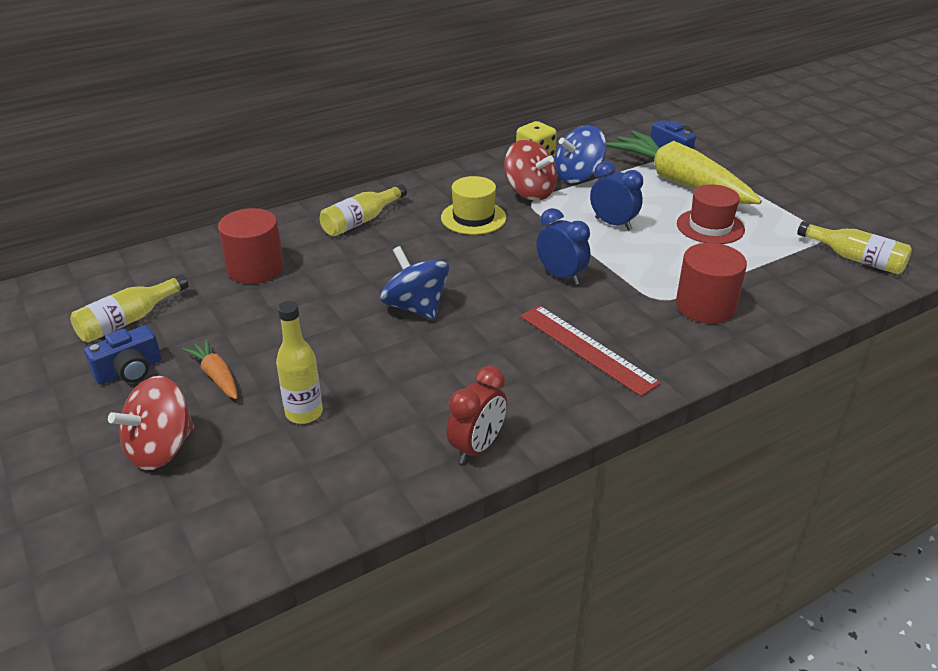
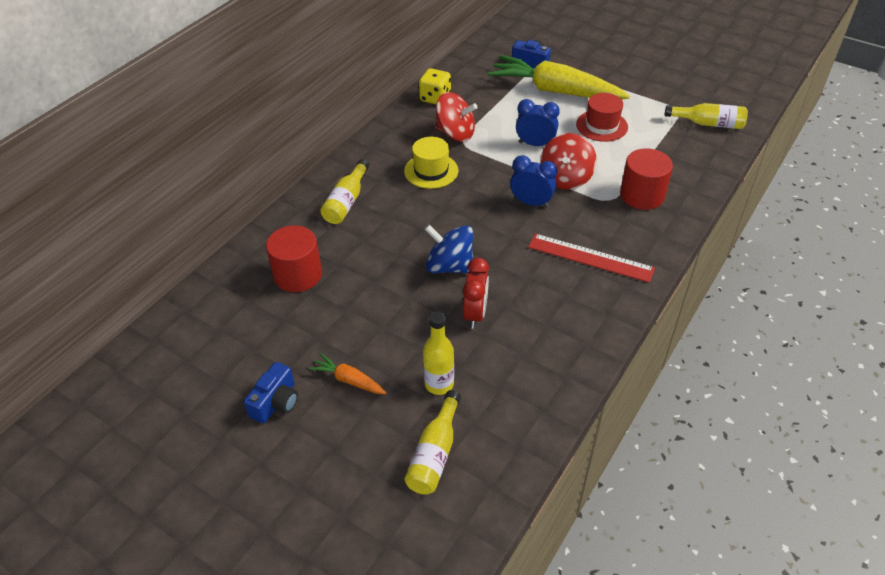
camera: 25 degrees left, 10 degrees up
(129, 320) = (234, 359): yellow bottle -> yellow bottle (435, 453)
(161, 449) = (359, 455): red spinning top -> red spinning top (565, 178)
(477, 447) = (575, 363): red clock -> red clock (475, 314)
(577, 176) = (480, 107): blue spinning top -> none

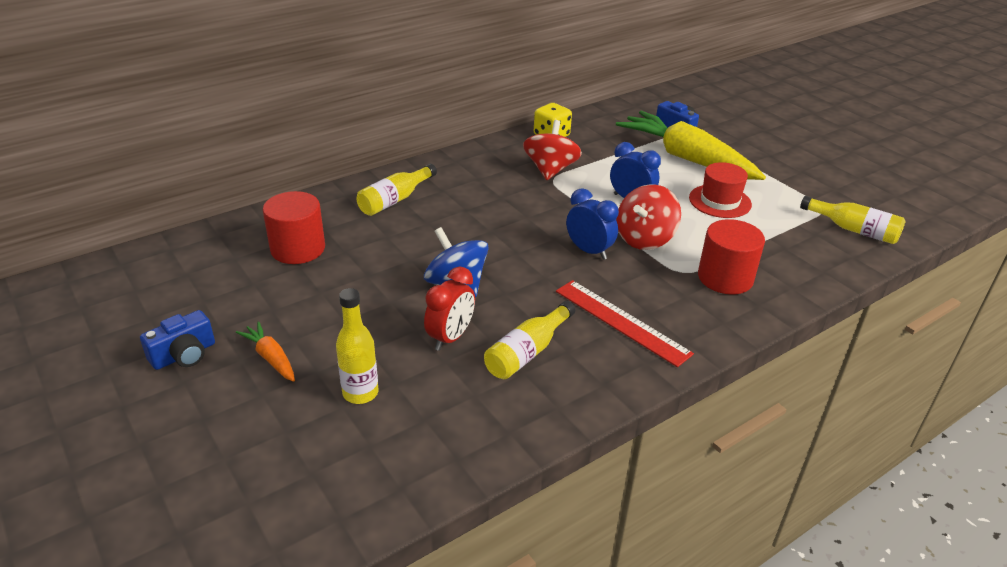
camera: 20 degrees right, 10 degrees down
(431, 171) = (501, 195): yellow hat -> none
(435, 453) = (302, 461): yellow bottle -> yellow bottle (527, 352)
(455, 133) = (550, 170): red spinning top -> red spinning top turned 120 degrees counterclockwise

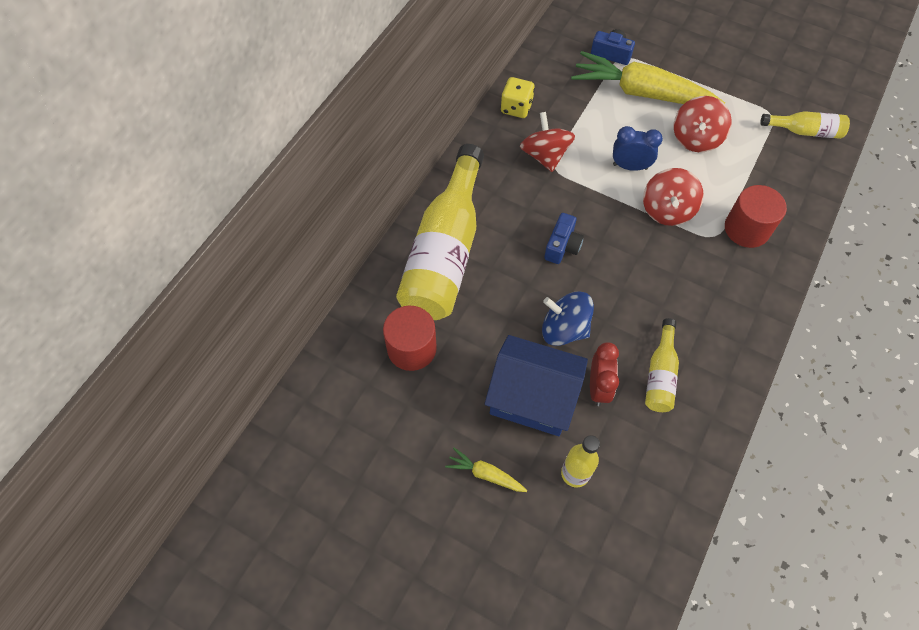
camera: 25 degrees left, 25 degrees up
(184, 355) = (418, 505): blue camera -> blue camera (562, 246)
(270, 358) = (485, 474): orange carrot -> yellow carrot
(375, 321) = (532, 398): none -> blue house
(395, 200) = (445, 252): yellow bottle -> yellow bottle, size x2.16
(589, 251) = (636, 244): blue clock -> none
(621, 322) = (703, 311): red ruler -> none
(720, 201) = (695, 139): red hat -> red spinning top

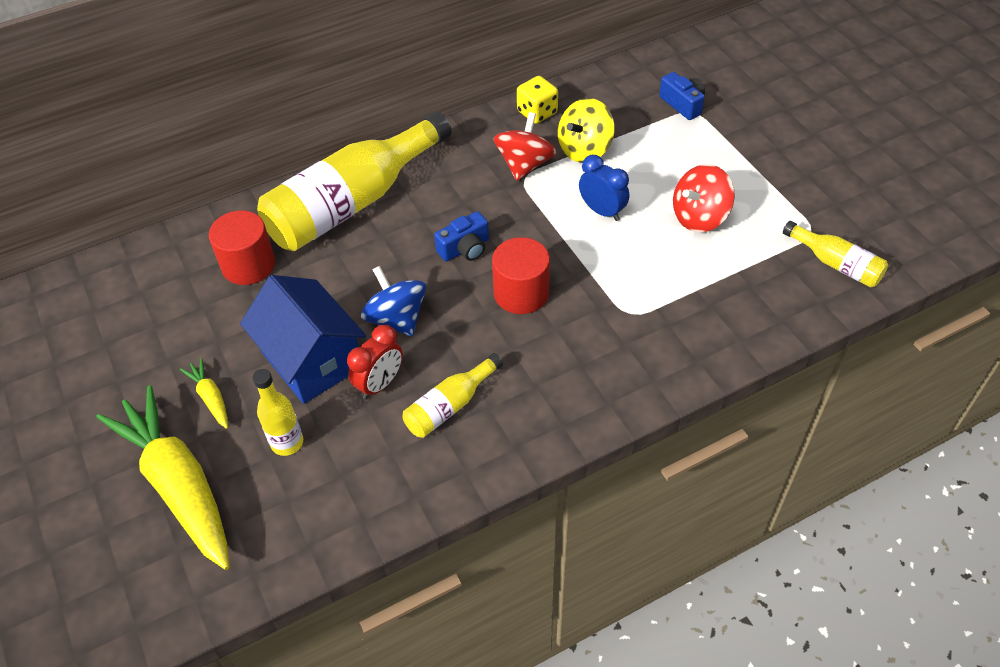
camera: 35 degrees right, 10 degrees down
(576, 122) = (584, 149): none -> yellow spinning top
(641, 93) = (680, 151): yellow carrot -> yellow carrot (178, 484)
(667, 210) = (602, 267): red spinning top -> none
(746, 229) = (673, 323): red cylinder -> red cylinder (521, 293)

